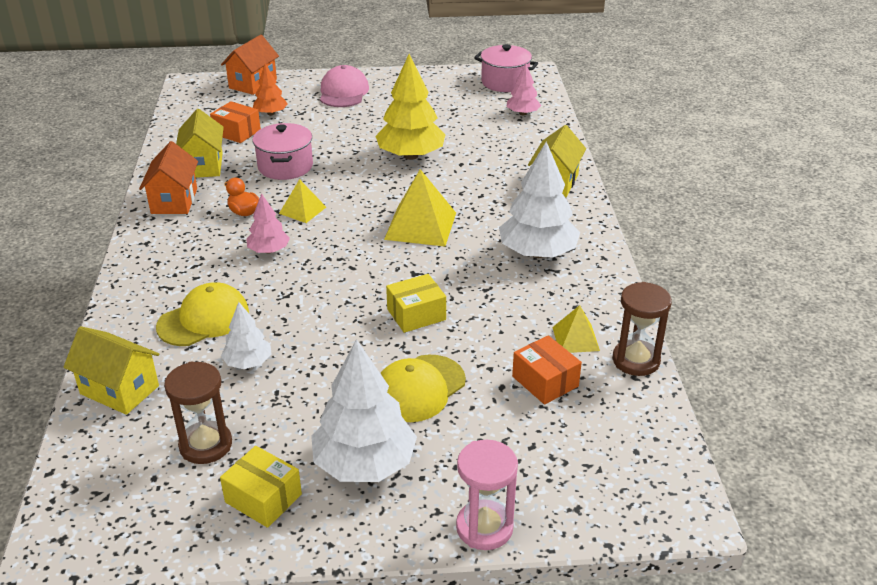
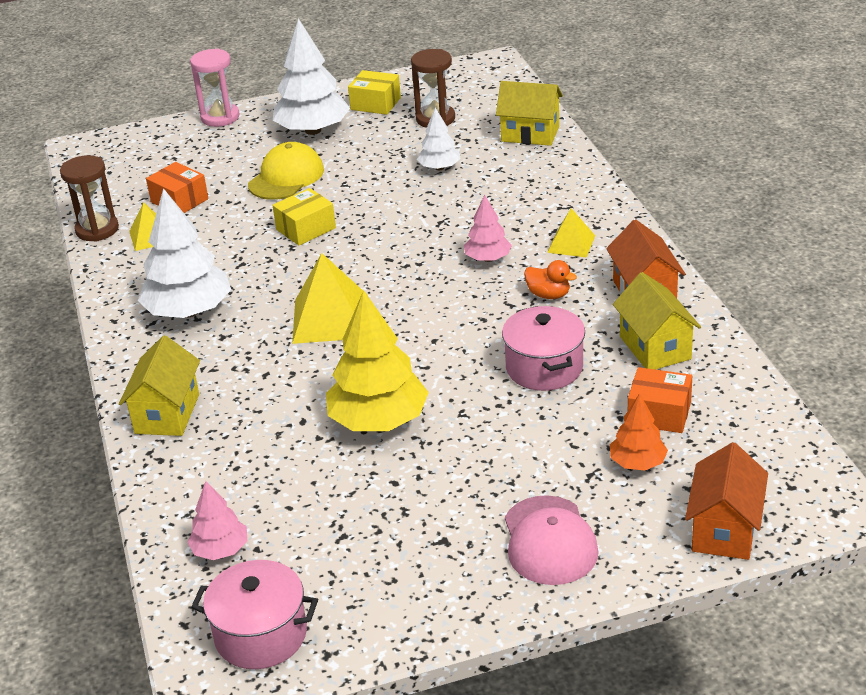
camera: 170 degrees right, 0 degrees up
(204, 319) = (504, 189): yellow cap -> none
(302, 210) = (481, 311): yellow pyramid -> yellow pyramid (571, 244)

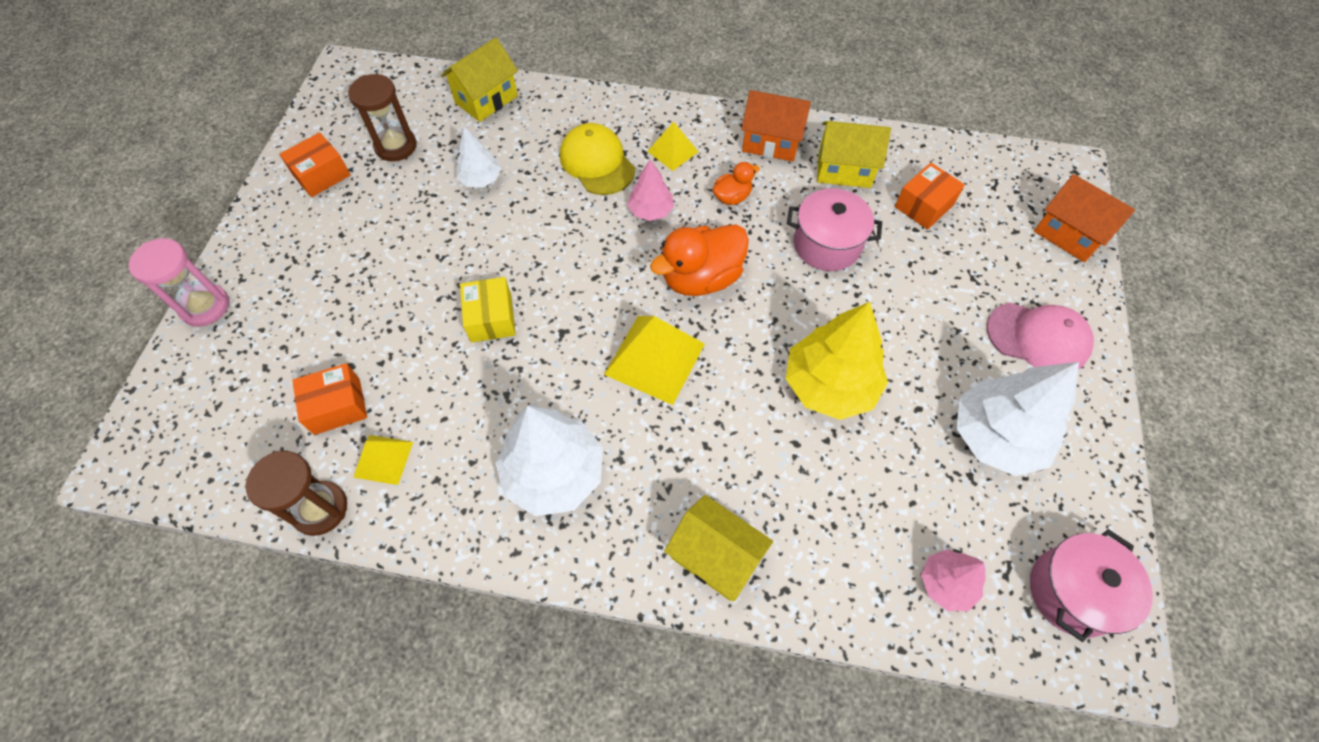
camera: 65 degrees left, 25 degrees up
(286, 177) = (383, 297): yellow cap -> yellow cap (597, 162)
(313, 130) = (318, 241): white tree -> white tree (996, 436)
(375, 104) = (321, 175): yellow box -> orange box
(436, 311) = (701, 278): none -> orange duck
(637, 463) = (974, 245): orange tree -> none

